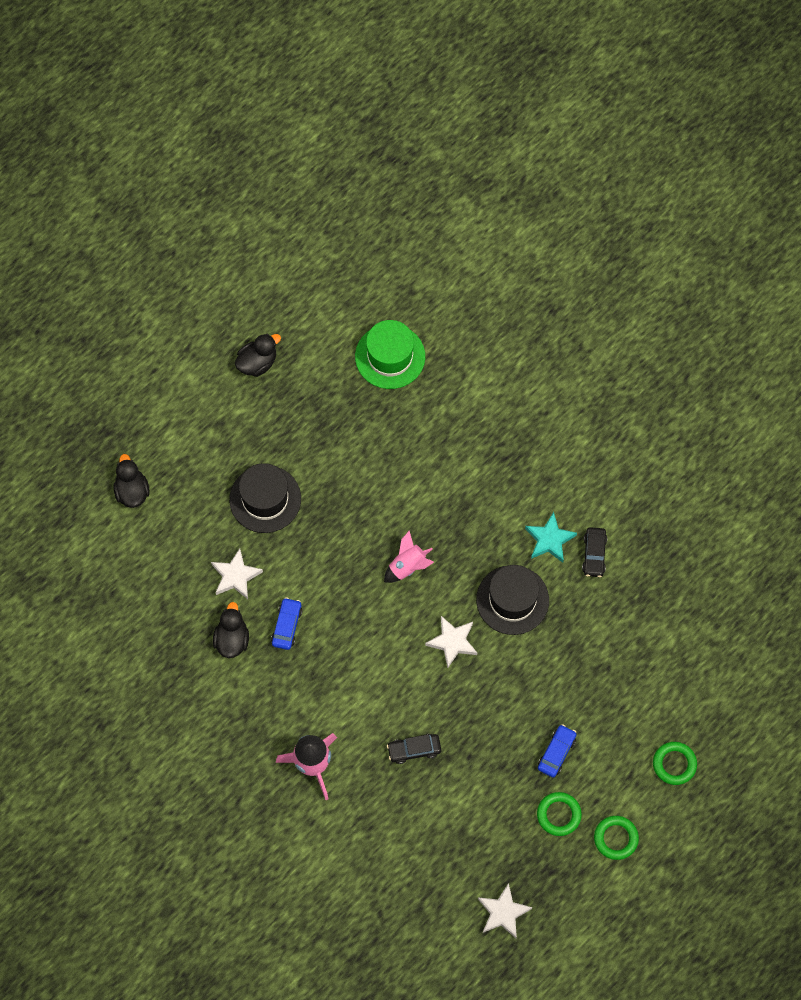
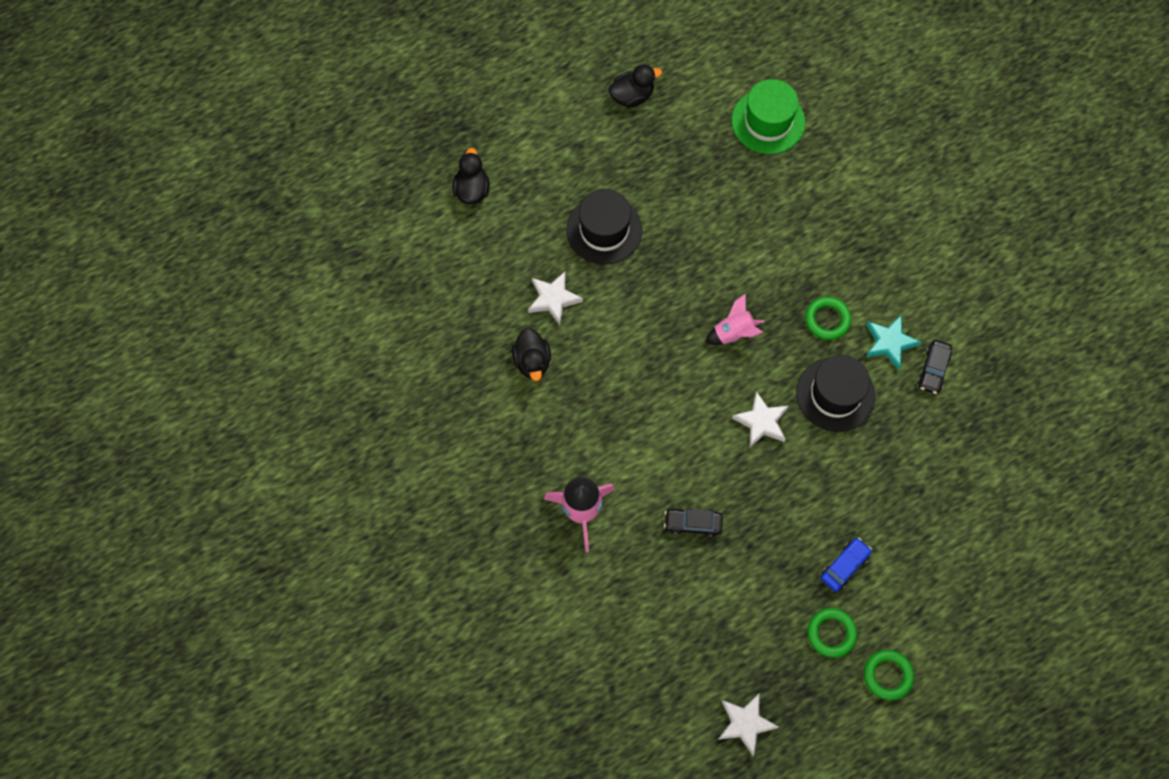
camera: 15 degrees right, 0 degrees up
(232, 639) = (532, 361): black duck -> black duck turned 150 degrees clockwise
(287, 626) = (592, 362): blue car -> none
(674, 764) = (970, 612): green ring -> green ring (827, 320)

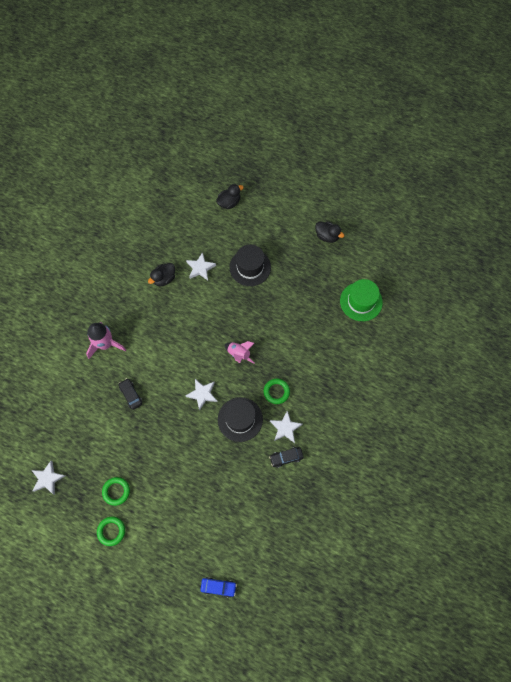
camera: 55 degrees right, 0 degrees up
(844, 566) = (154, 477): blue car -> blue car (218, 587)
(889, 343) = (285, 428): turquoise star -> white star

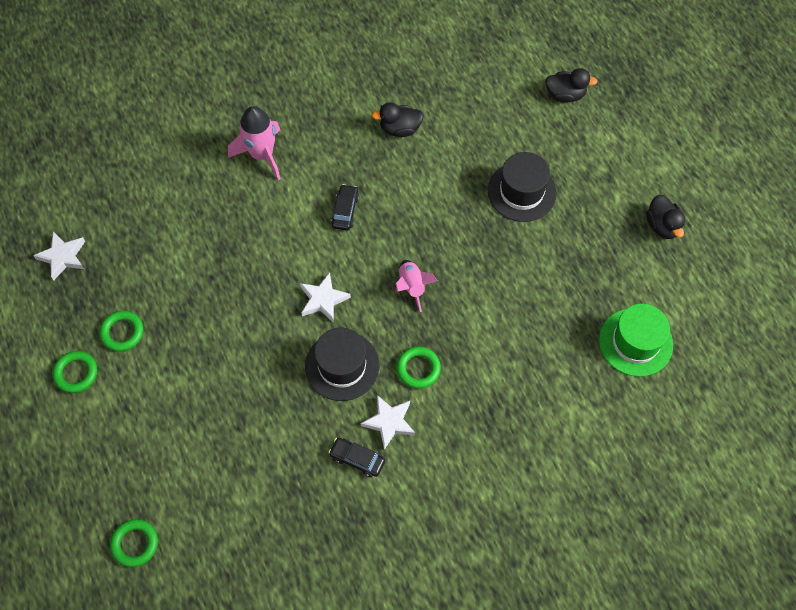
camera: 40 degrees right, 5 degrees down
(131, 395) = (238, 235): black car -> black car (345, 211)
(200, 268) = (456, 148): white star -> none
(218, 587) = (135, 544): blue car -> green ring

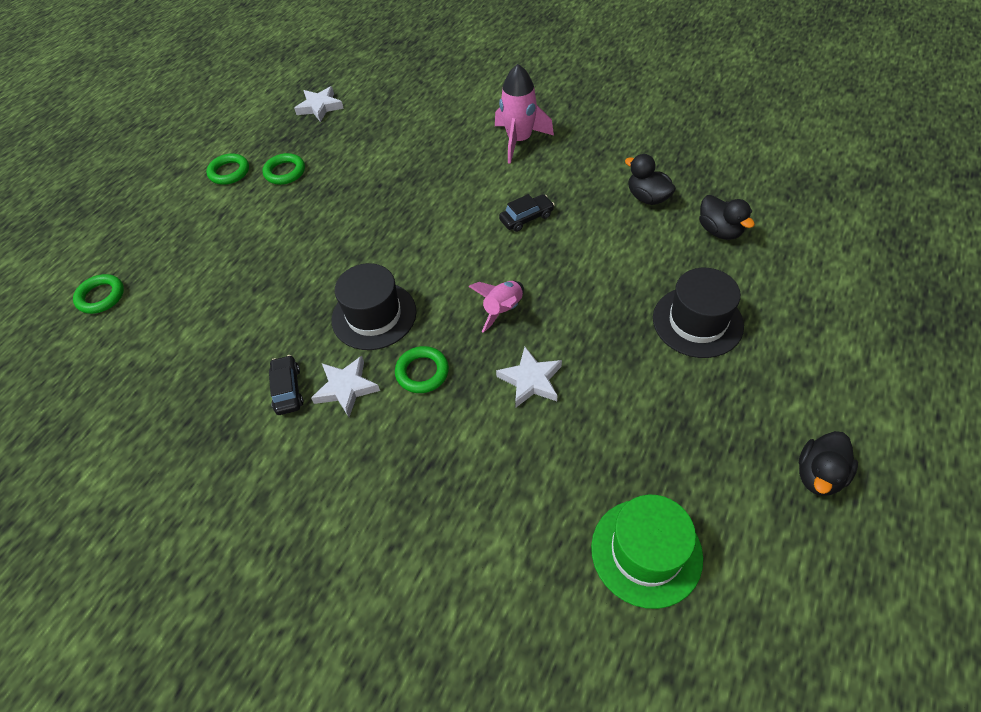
camera: 55 degrees right, 10 degrees down
(323, 299) = (427, 260): white star -> white star (531, 380)
(565, 95) = (845, 282): black duck -> black duck (719, 231)

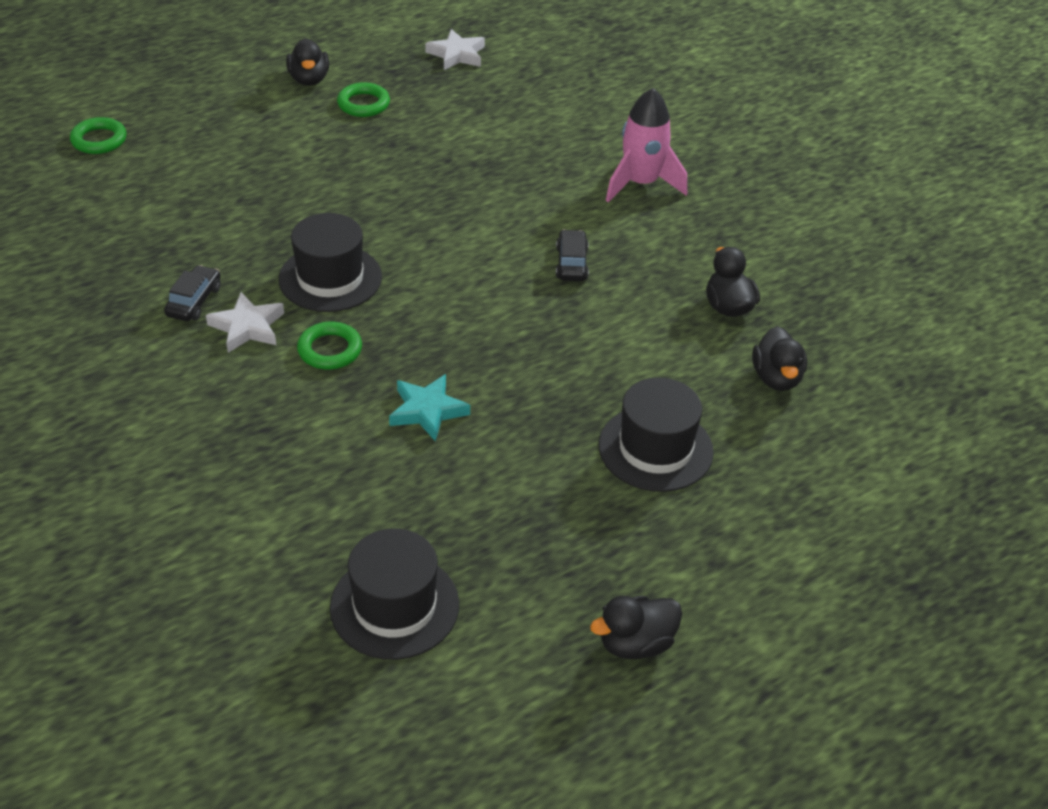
camera: 25 degrees right, 10 degrees down
(229, 172) = (309, 79): green ring -> black duck
(503, 310) = (461, 336): pink rocket -> none
(526, 218) = (571, 263): black car -> black car turned 90 degrees counterclockwise
(531, 380) = (427, 410): white star -> turquoise star
(646, 552) = (394, 606): green hat -> black hat

